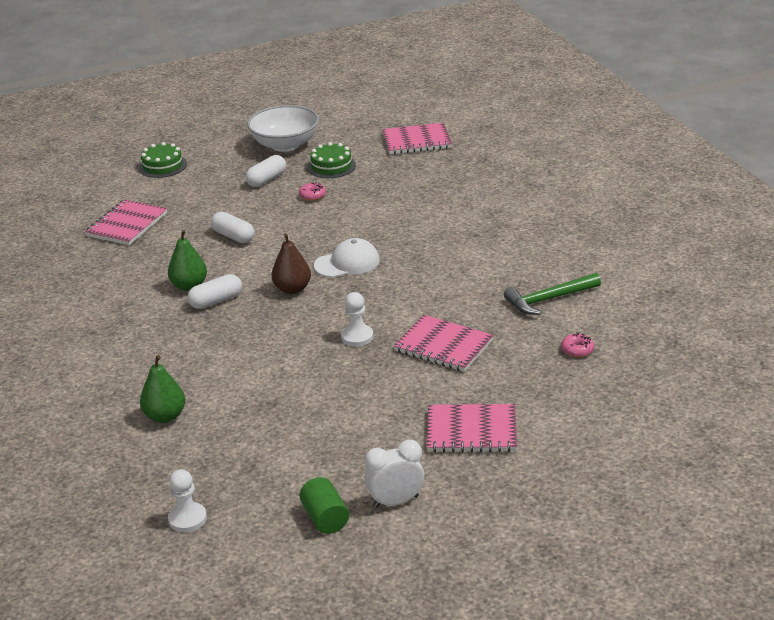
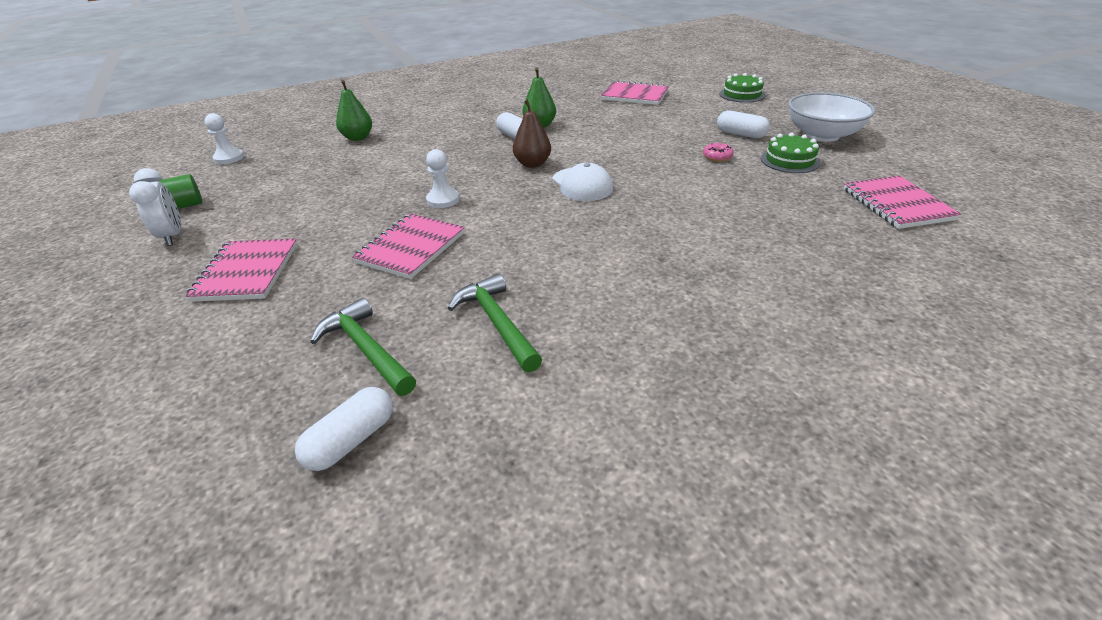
camera: 85 degrees right, 5 degrees up
(233, 236) = (625, 132): white capsule -> white capsule (351, 440)
(577, 350) = (366, 350): pink donut -> green hammer

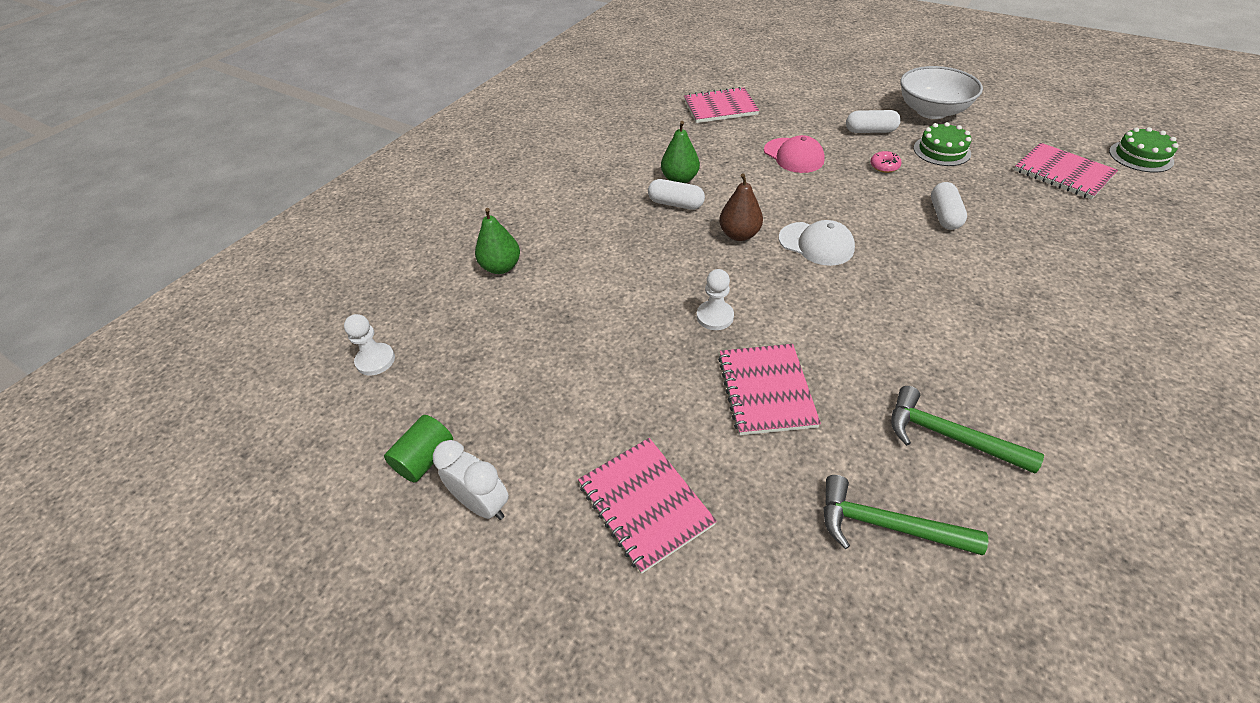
camera: 30 degrees left, 10 degrees up
(351, 440) = (1000, 620): white capsule -> white capsule (944, 215)
(648, 133) = (793, 156): none -> pink cap
(742, 94) = (813, 78): green cake -> green cake (1140, 156)

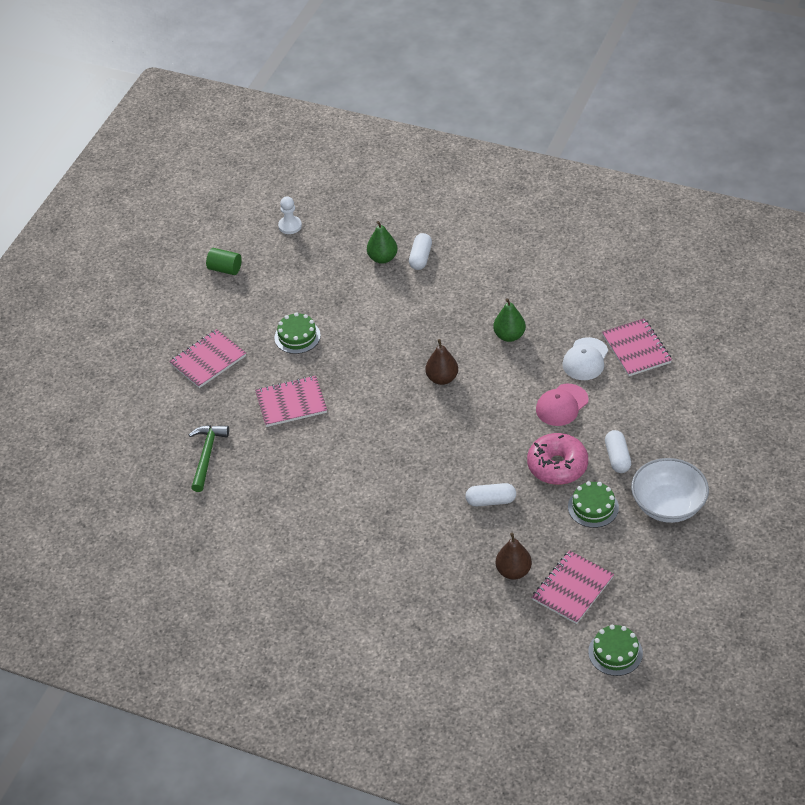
camera: 80 degrees right, 0 degrees up
(482, 504) = (201, 299): white clock -> none
(623, 371) = (297, 336): none -> green cake
(675, 204) = (474, 338): white capsule -> white capsule (420, 258)
(715, 316) = (351, 373): white pawn -> none
(816, 244) = (439, 423): white cap -> white cap (585, 359)
(884, 166) = (557, 466): pink donut -> pink donut, size x2.31
(949, 436) = (268, 485): green hammer -> none
(1051, 209) = (513, 571): none -> brown pear

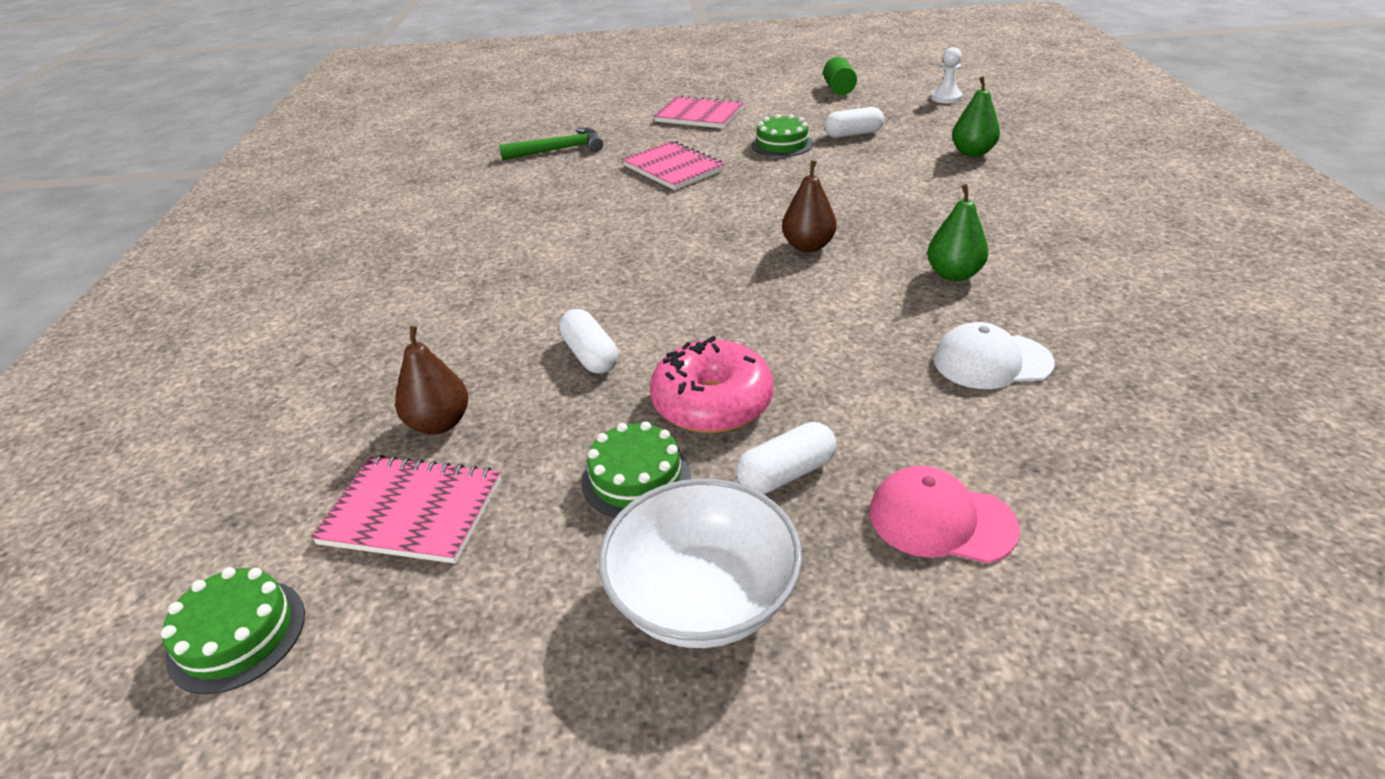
camera: 65 degrees right, 10 degrees down
(420, 258) = (1009, 173): white capsule -> white capsule (853, 134)
(561, 405) = (858, 367): pink cap -> pink cap (941, 520)
(636, 349) = (1090, 415): pink notebook -> none

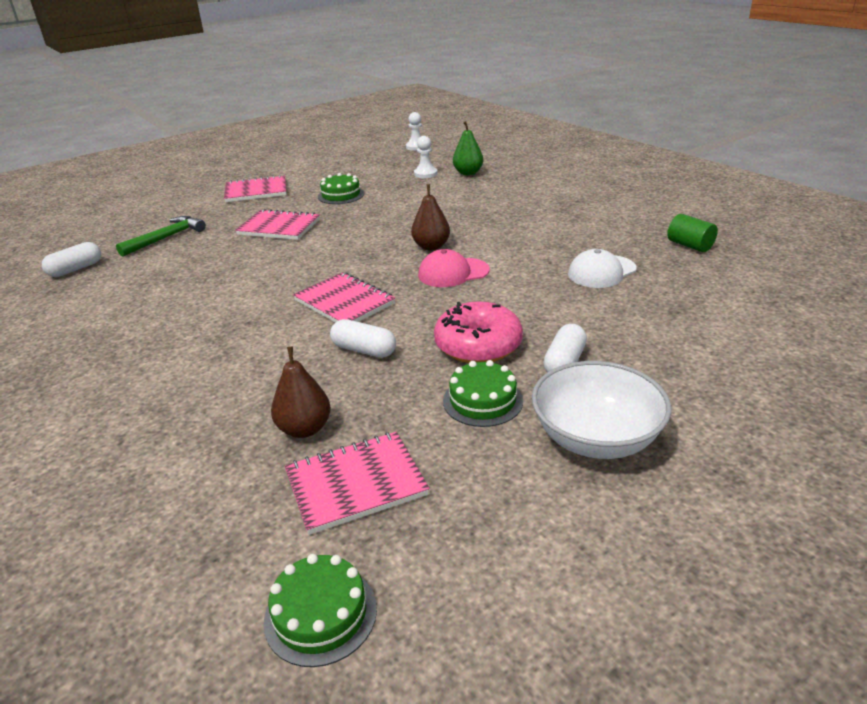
camera: 35 degrees left, 5 degrees down
(636, 286) = (344, 302): none -> pink notebook
(839, 89) = (339, 155): green cylinder -> green cylinder (689, 245)
(853, 134) = (382, 179): white capsule -> white capsule (76, 269)
(915, 140) = (425, 174): none -> white pawn
(941, 520) = (664, 350): pink cap -> pink cap (453, 273)
(953, 274) = (532, 237): green pear -> none

